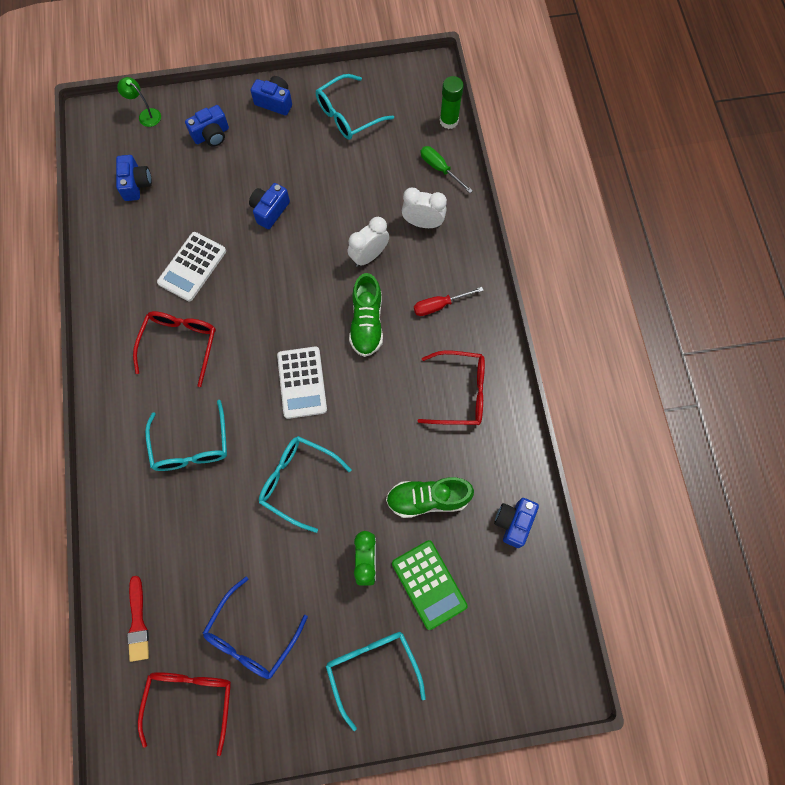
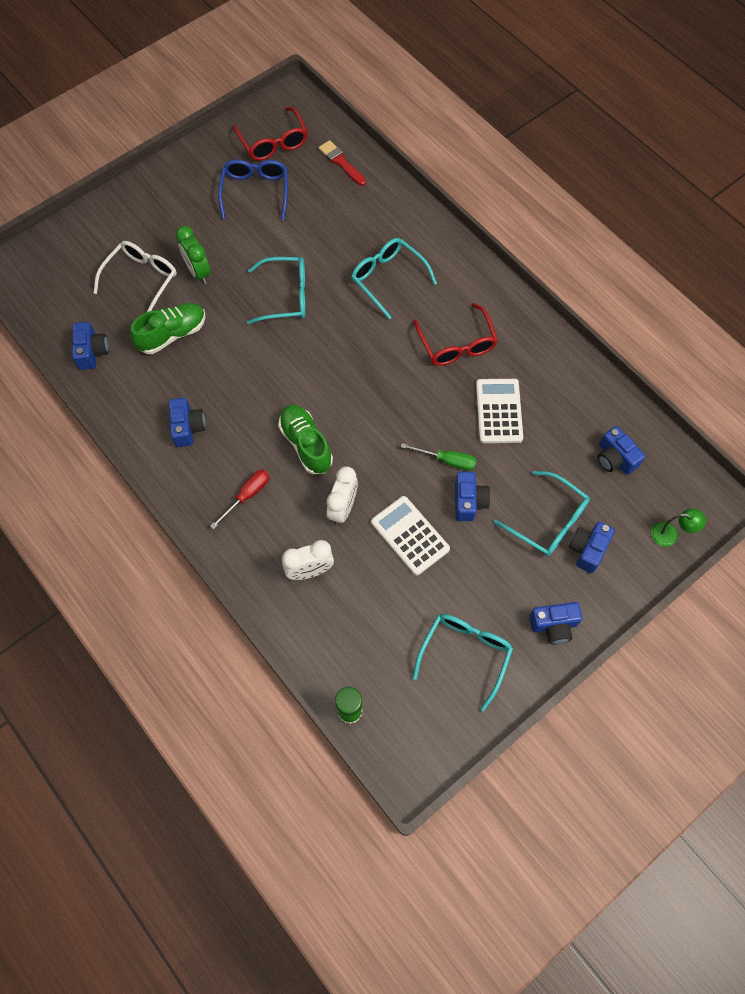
camera: 150 degrees right, 5 degrees down
(302, 382) = (331, 367): white calculator -> white calculator (410, 535)
(372, 669) = (156, 213): turquoise glasses -> turquoise glasses (548, 520)
(429, 584) = (141, 280): green calculator -> white glasses
(440, 169) = (326, 643): green screwdriver -> green screwdriver (447, 460)
(459, 393) = (188, 427): red glasses -> blue camera

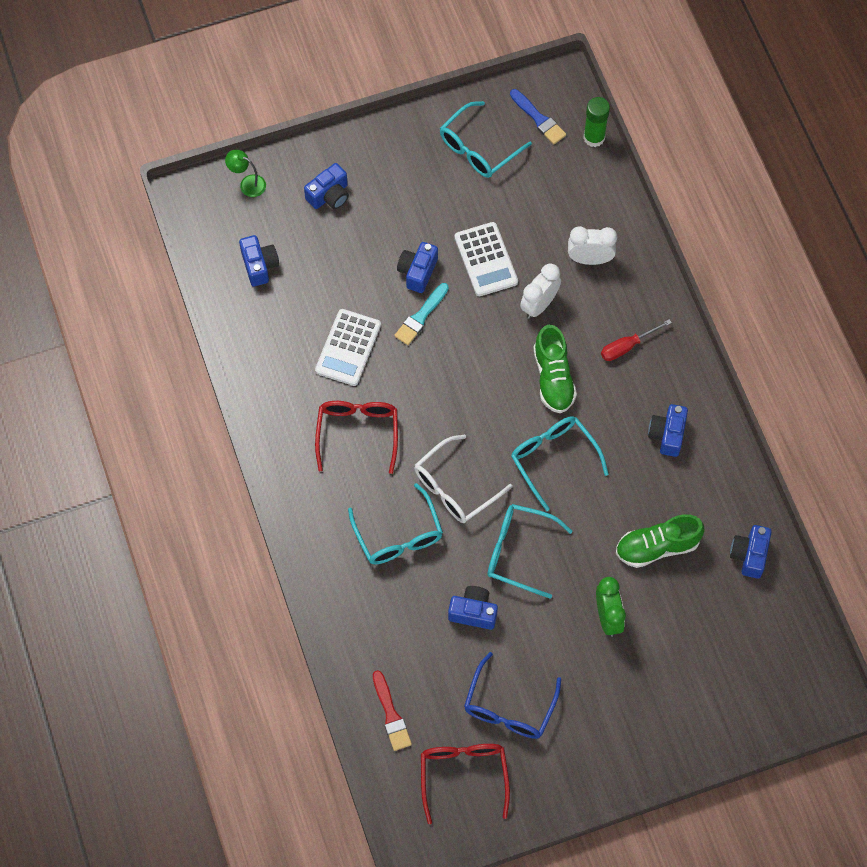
camera: 160 degrees left, 0 degrees up
(141, 280) = (675, 628): white glasses -> white glasses (455, 487)
(416, 713) = (538, 119): none -> blue brush
(447, 460) = (421, 316): green screwdriver -> turquoise brush
(548, 520) = (352, 231): turquoise glasses -> turquoise glasses (554, 459)
(553, 625) = (391, 145): blue camera -> blue camera (473, 612)

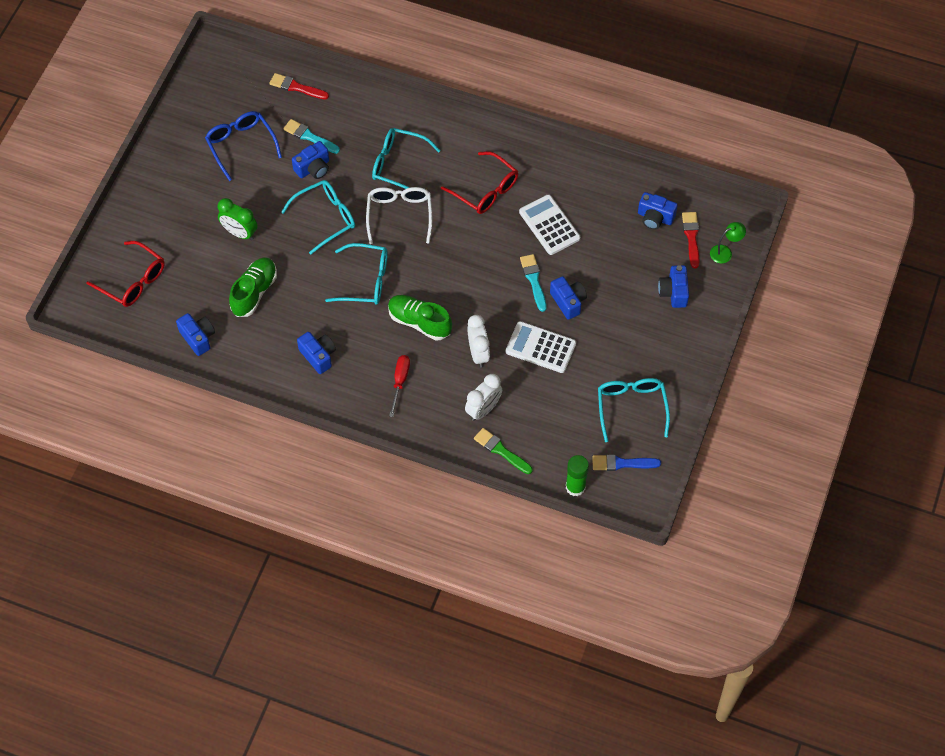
camera: 130 degrees right, 5 degrees down
(255, 221) = (691, 237): none -> red brush
(440, 648) = (309, 137): none -> turquoise brush
(463, 776) = (226, 96): red glasses -> red glasses (132, 280)
(615, 216) = (501, 451): none -> green brush

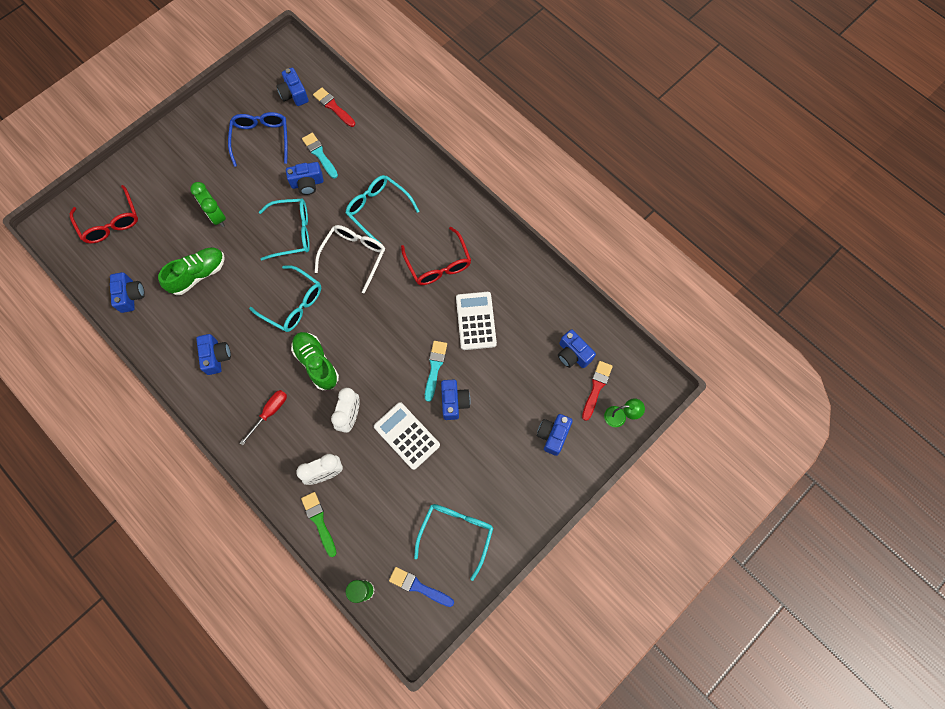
camera: 25 degrees right, 10 degrees up
(249, 91) = (294, 94): none -> blue camera

